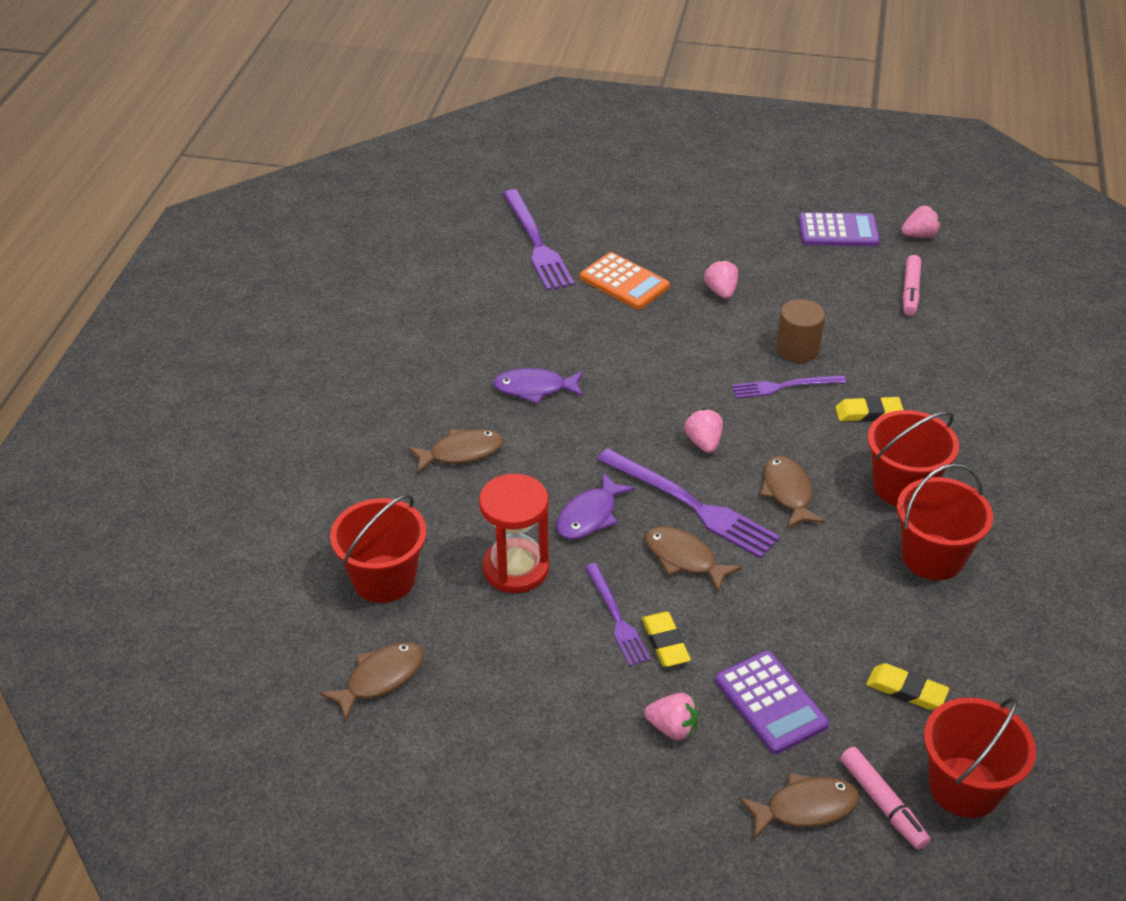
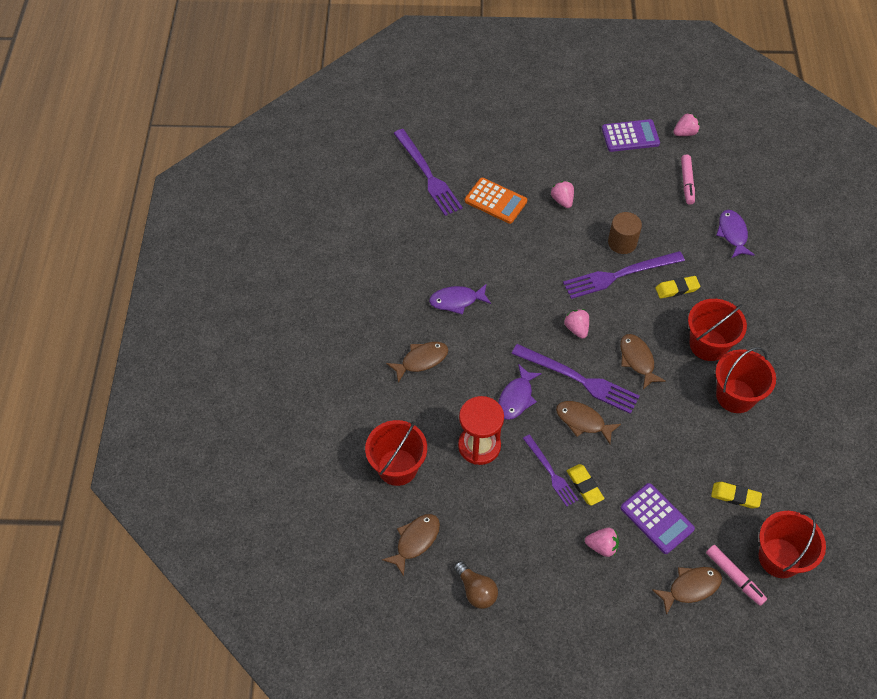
camera: 10 degrees left, 15 degrees up
(454, 759) = (476, 590): none -> brown light bulb
(784, 386) = (619, 275): purple fork -> purple fork, size x1.66
(967, 357) = (732, 234): none -> purple fish

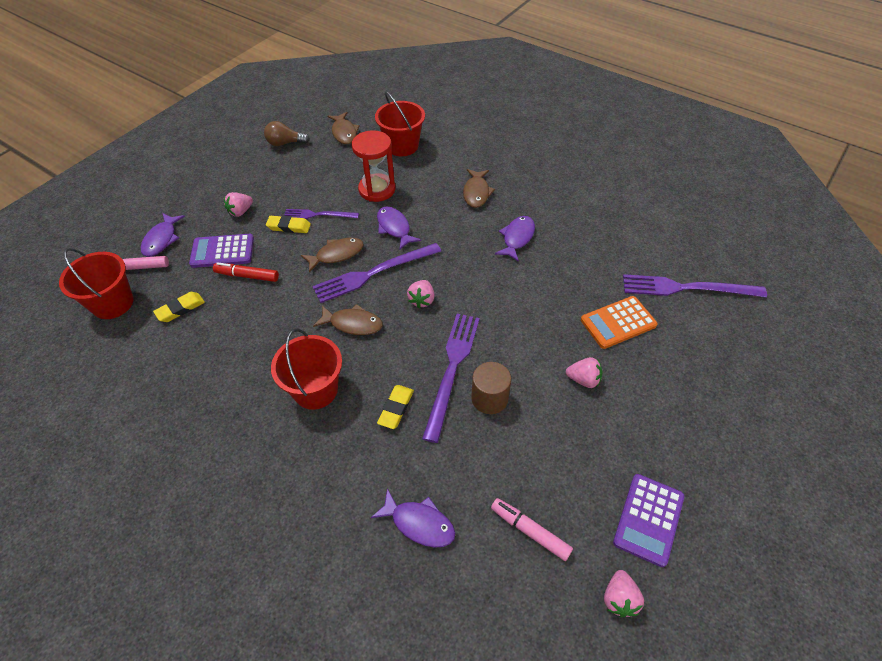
camera: 125 degrees right, 5 degrees down
(576, 329) = (422, 300): pink strawberry -> pink strawberry turned 90 degrees clockwise
(662, 474) = (247, 276): none -> red marker
(690, 587) = (161, 239): brown fish -> purple fish
(735, 396) = (250, 373): red bucket -> none

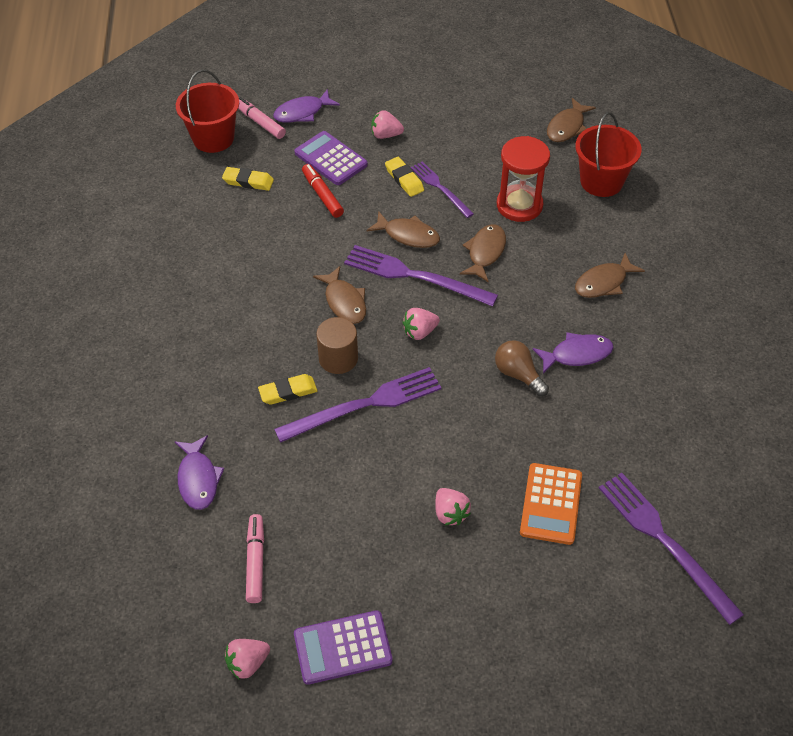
camera: 50 degrees right, 0 degrees up
(285, 143) = (502, 98): brown light bulb -> brown light bulb (518, 374)
(315, 390) = (255, 325): red bucket -> none
(394, 228) = (485, 252): purple fish -> brown fish
(489, 398) = (360, 452): brown cylinder -> brown cylinder (338, 358)
(618, 322) = (551, 504): orange calculator -> orange calculator turned 105 degrees counterclockwise

